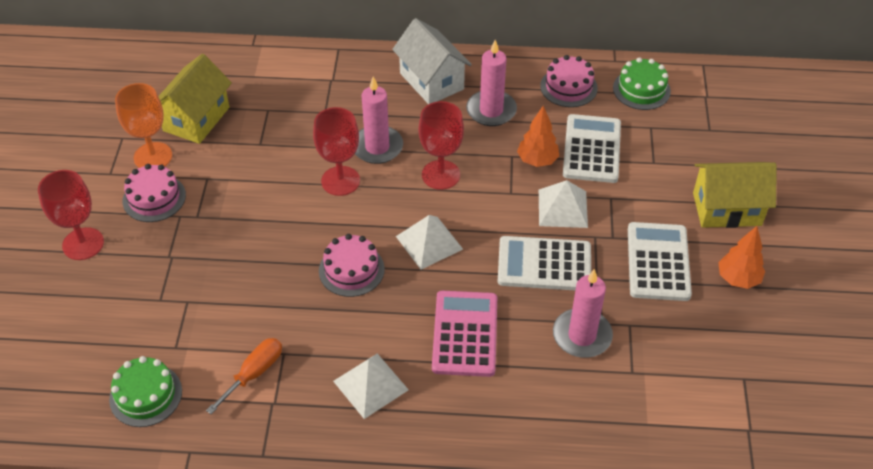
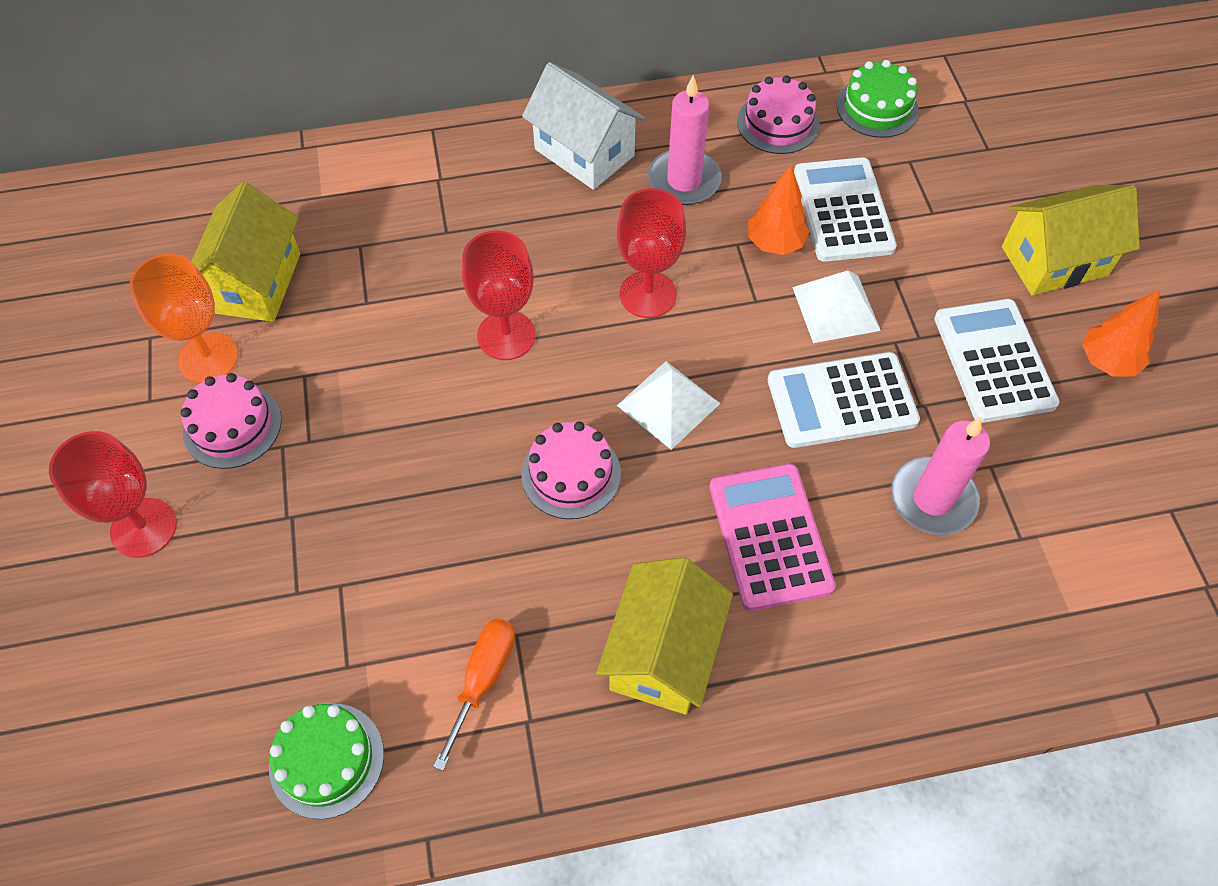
camera: 15 degrees left, 10 degrees up
(370, 385) = (663, 653): white pyramid -> yellow house
(377, 147) = (541, 271): pink candle -> none

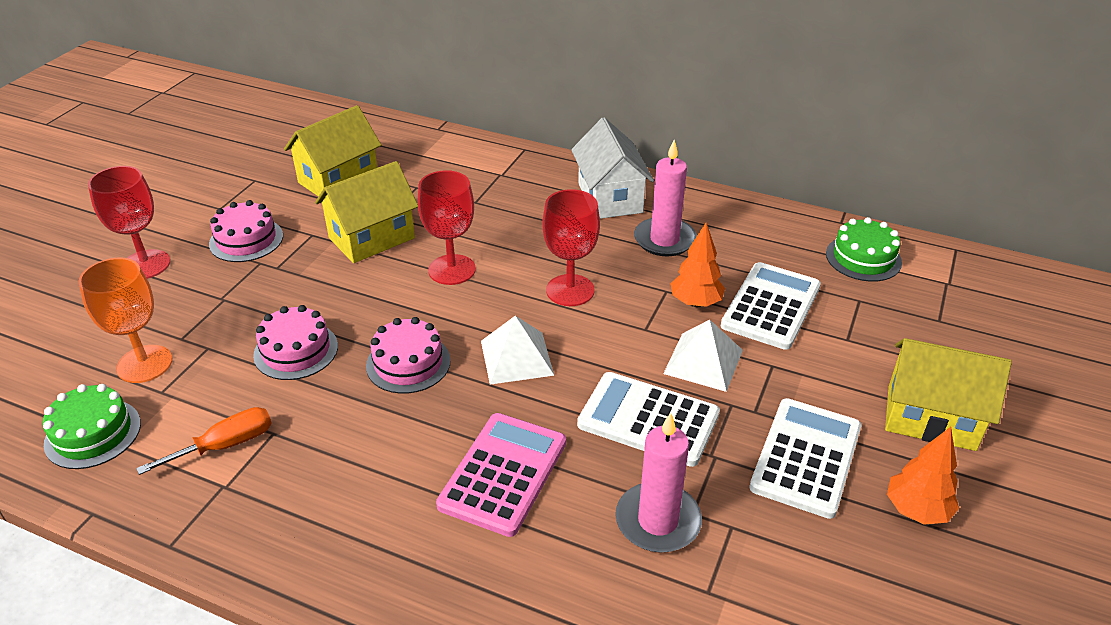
camera: 35 degrees right, 20 degrees down
(208, 358) = (272, 203): orange goblet -> orange goblet (144, 364)
(663, 653) = (351, 500): yellow house -> yellow house (372, 238)
(778, 123) = (771, 236): pink cake -> pink cake (296, 350)

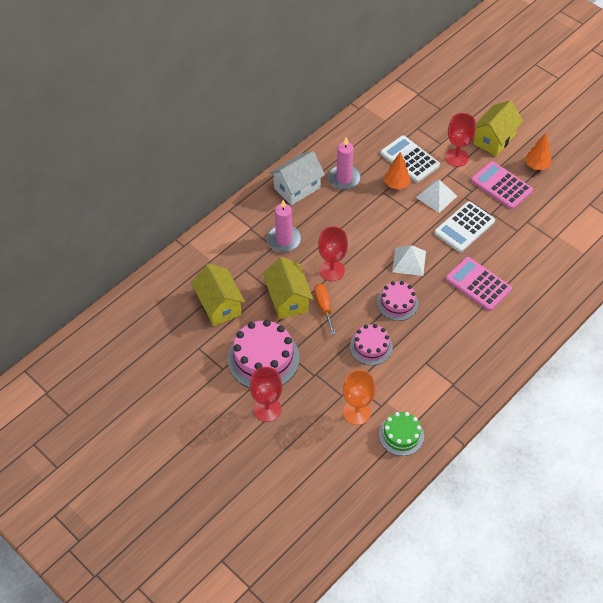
camera: 70 degrees left, 15 degrees up
(225, 445) = (427, 382): orange screwdriver -> orange screwdriver (324, 307)
(246, 240) = (263, 358): pink cake -> pink cake, size x1.67
(570, 290) = (368, 228): red goblet -> red goblet (456, 157)
(610, 198) = (297, 188): white house -> white house turned 45 degrees counterclockwise
(658, 521) = (518, 242): pink candle -> pink candle (284, 240)
(806, 457) = (501, 186): white calculator -> pink calculator
(863, 258) = (389, 113): green cake -> none

